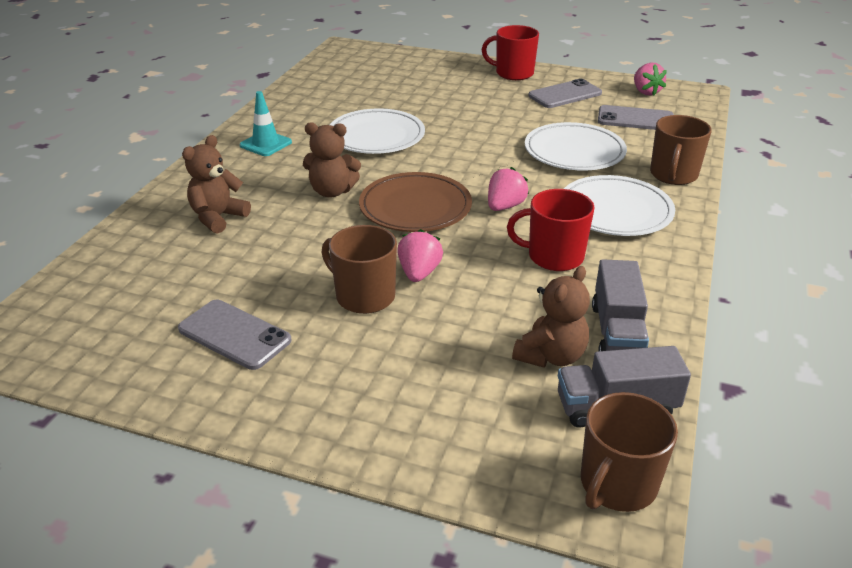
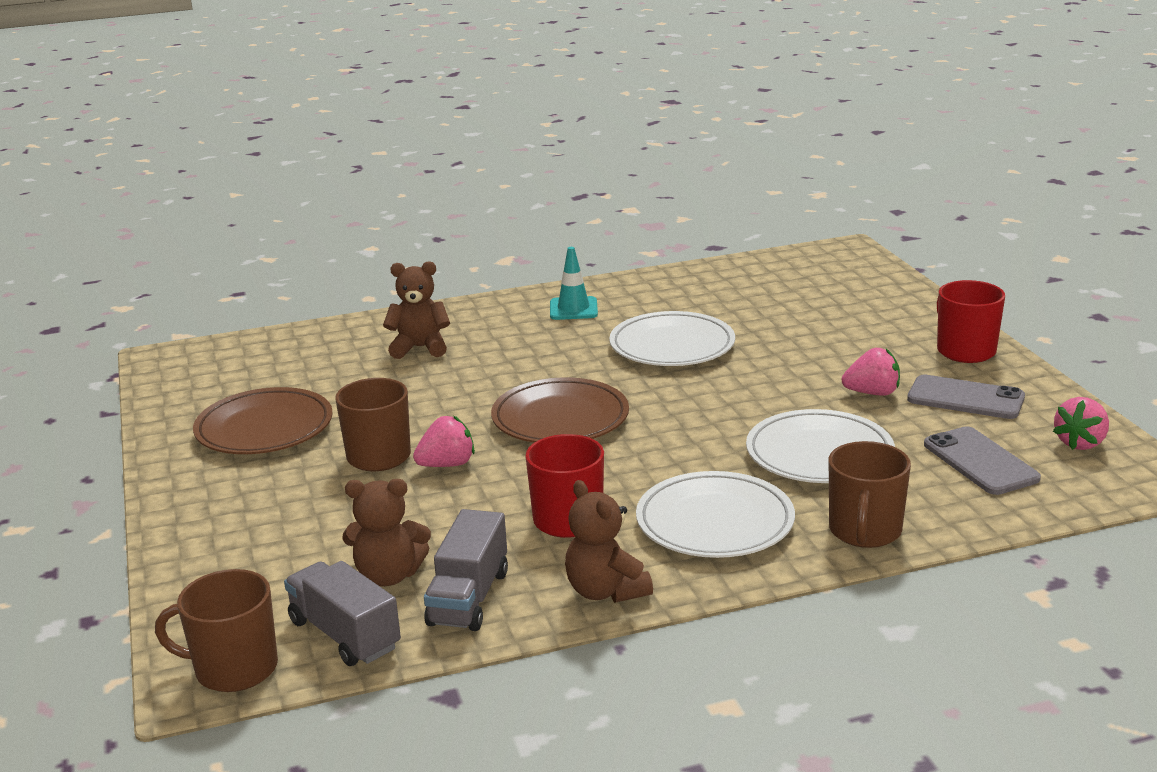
camera: 55 degrees right, 10 degrees down
(234, 335) = (264, 428): grey phone -> brown plate
(332, 191) = (532, 371): brown teddy bear -> brown teddy bear (606, 591)
(505, 206) = (630, 459): pink strawberry -> pink strawberry (872, 393)
(617, 332) = (469, 598): grey truck -> grey truck turned 45 degrees counterclockwise
(673, 175) = (864, 531): brown mug -> brown mug turned 60 degrees counterclockwise

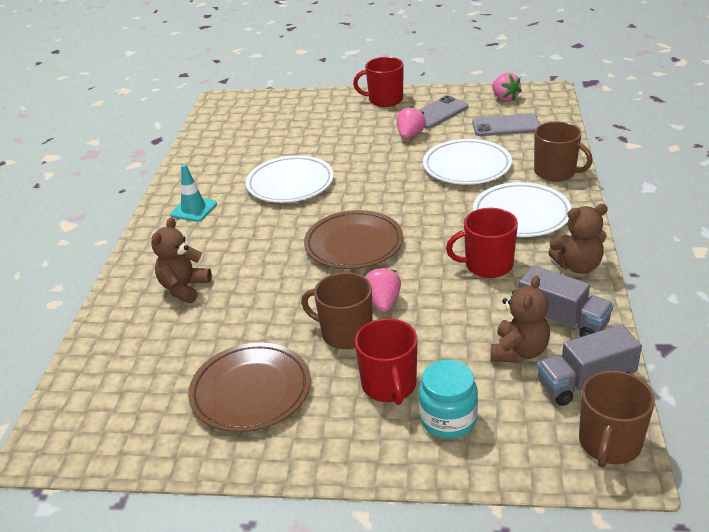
camera: 65 degrees left, 10 degrees up
(250, 550) = (448, 419): none -> turquoise jar
(297, 502) = (389, 385): none -> red mug

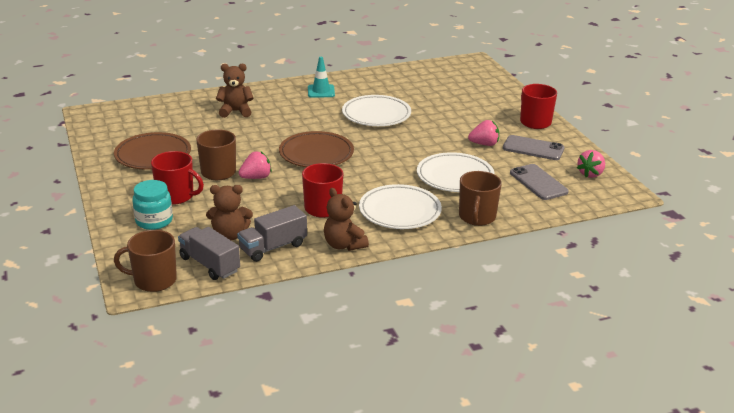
camera: 60 degrees right, 5 degrees down
(389, 385) = (176, 196): red mug -> red mug turned 120 degrees counterclockwise
(562, 320) = (273, 247): grey truck -> grey truck turned 45 degrees clockwise

